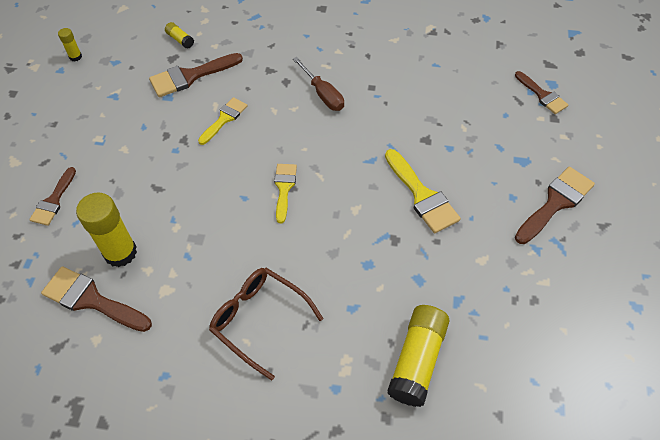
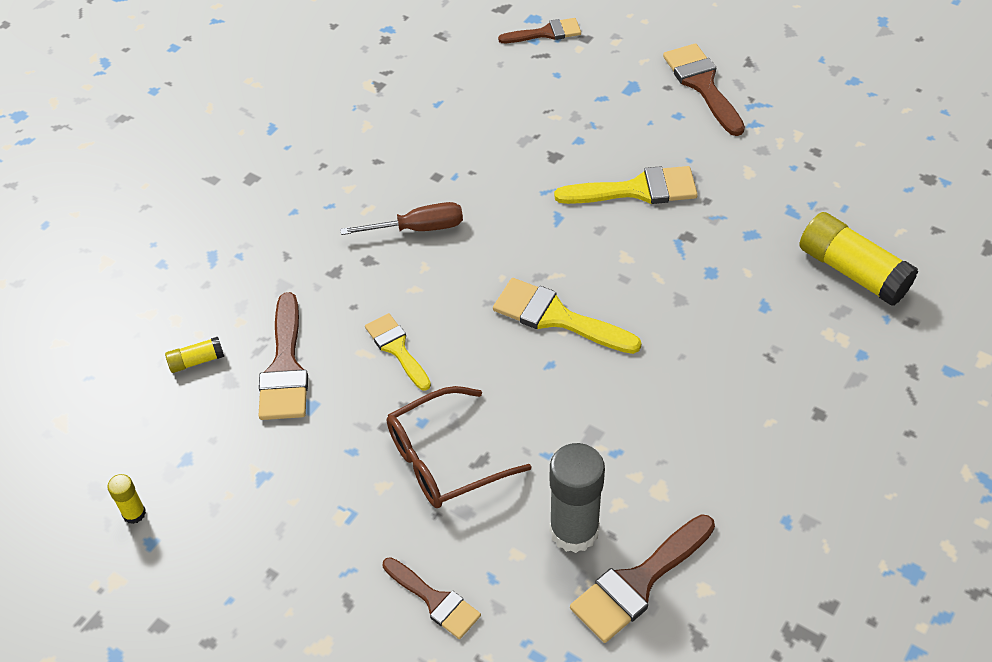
camera: 65 degrees left, 5 degrees down
(120, 252) = (574, 530): yellow glue stick -> grey glue stick
(259, 320) = (746, 400): brown glasses -> brown glasses (445, 459)
(284, 188) = (557, 317): yellow brush -> yellow brush, size x1.53

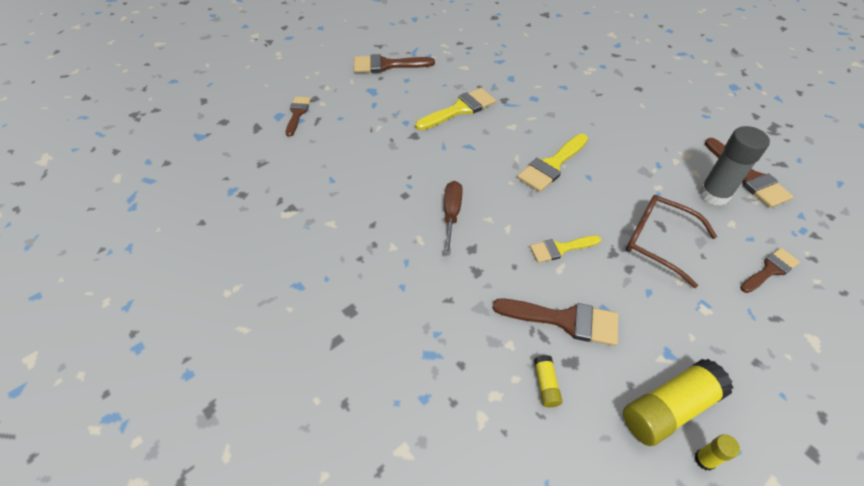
camera: 75 degrees left, 0 degrees up
(445, 459) = (659, 242): brown glasses -> brown glasses turned 135 degrees clockwise
(636, 190) = (459, 109): yellow brush -> yellow brush turned 45 degrees clockwise
(852, 272) = (548, 54): yellow glue stick -> yellow glue stick (669, 408)

